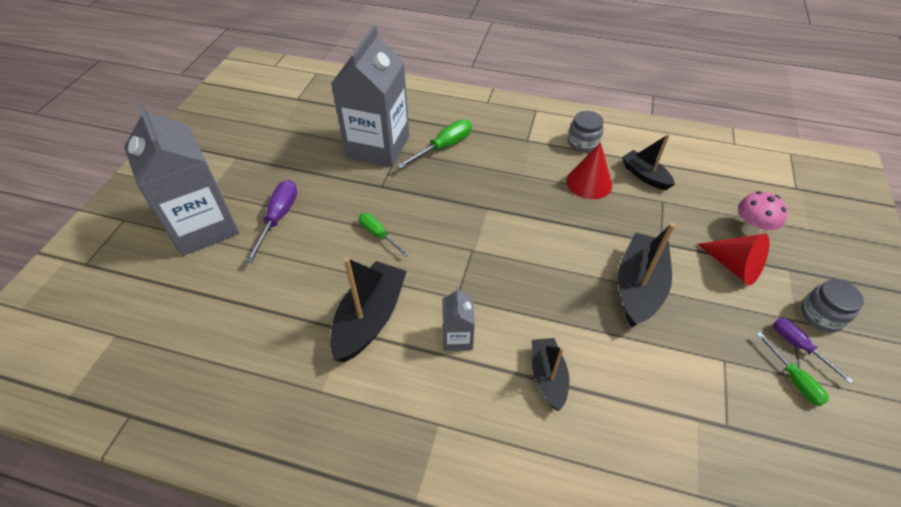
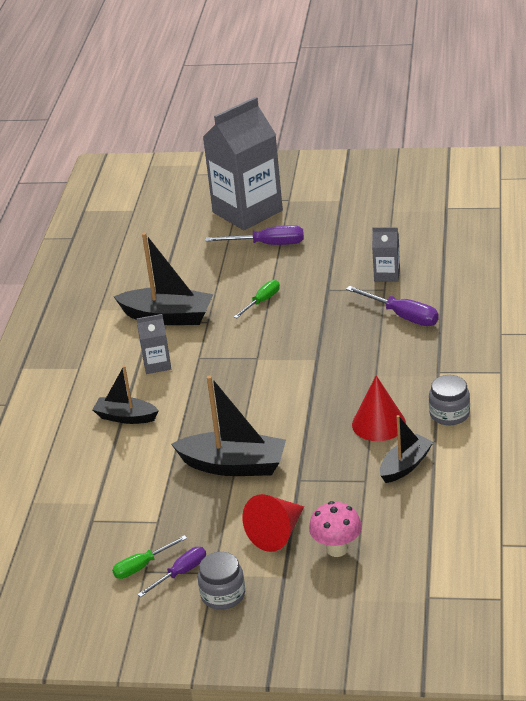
camera: 85 degrees right, 15 degrees down
(378, 146) = (387, 275): grey carton -> grey carton, size x0.44
(443, 147) = (402, 316): green screwdriver -> purple screwdriver
(548, 377) = (126, 417): black boat -> black boat turned 150 degrees counterclockwise

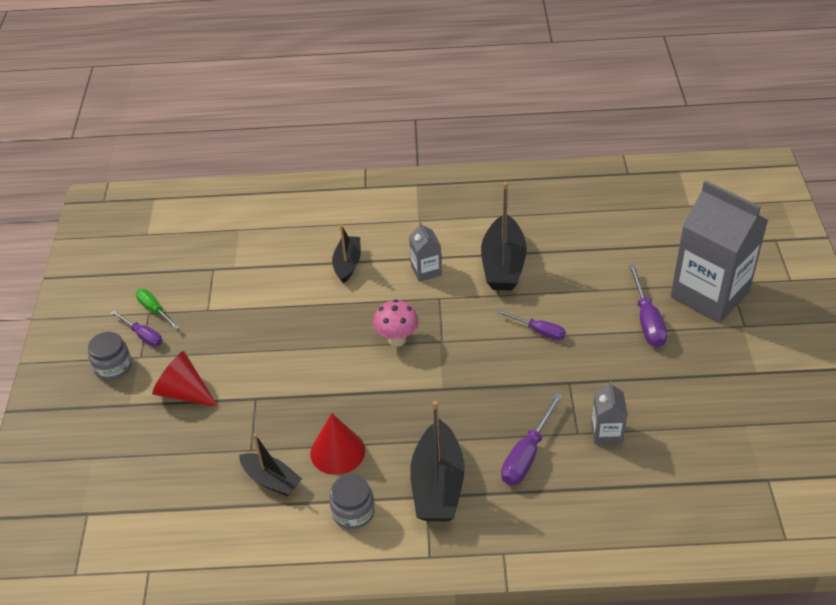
camera: 80 degrees right, 10 degrees up
(234, 465) = (277, 348): black boat -> black boat (437, 485)
(262, 301) = (539, 331): green screwdriver -> purple screwdriver
(337, 549) = (158, 438): pink mushroom -> pink mushroom (397, 339)

